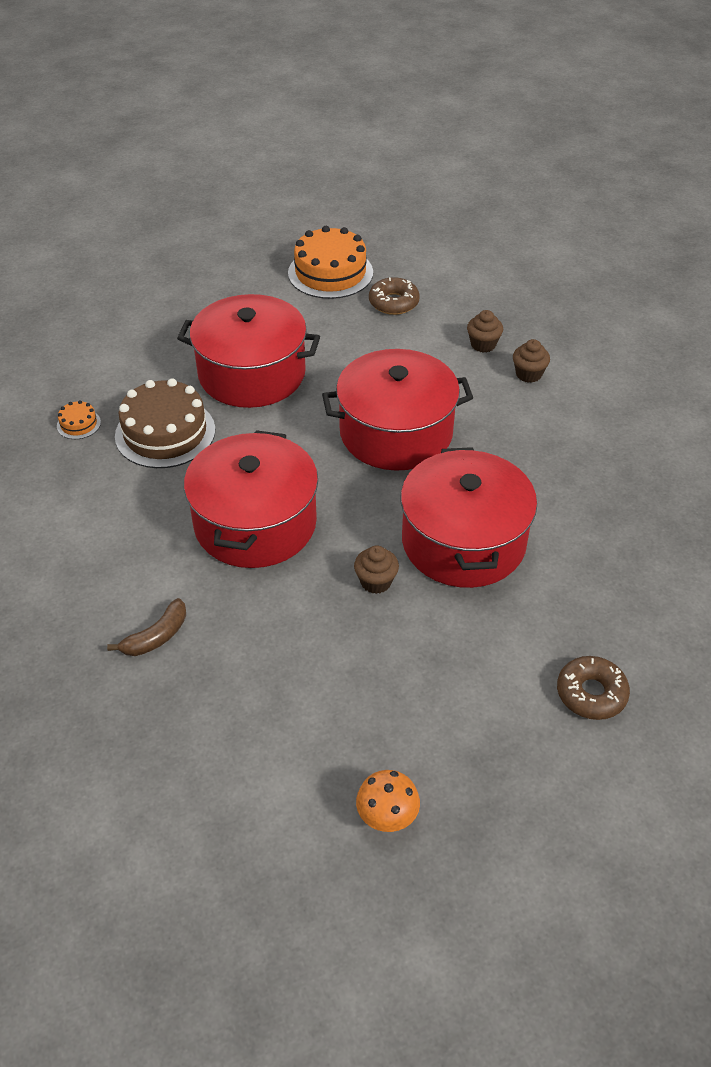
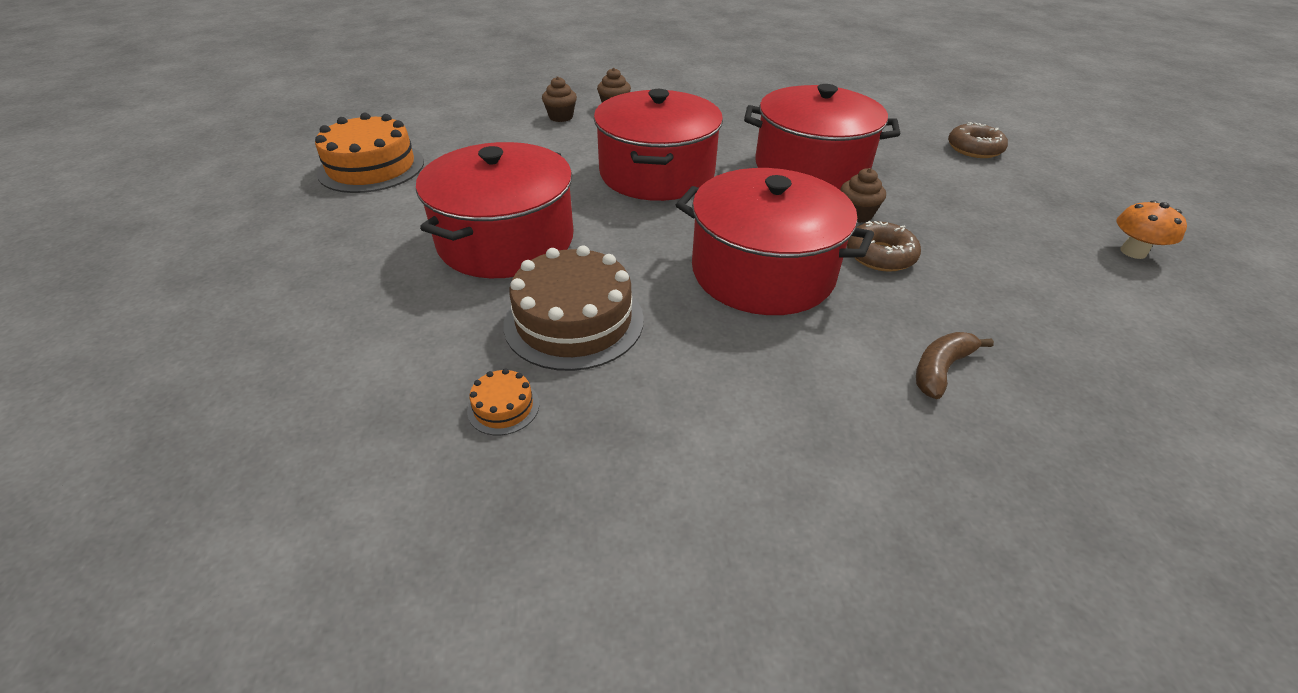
camera: 75 degrees left, 5 degrees down
(156, 636) = (940, 369): brown banana -> brown banana turned 105 degrees counterclockwise
(393, 302) = (460, 144): brown donut -> brown donut (880, 255)

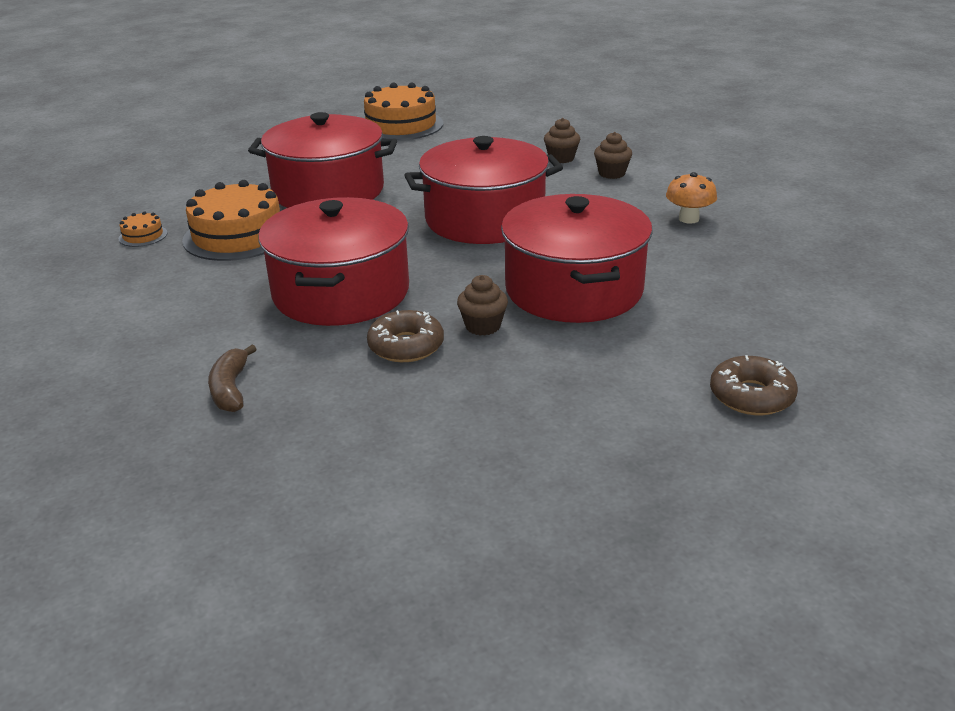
camera: 70 degrees right, 10 degrees down
(574, 321) = (237, 235): brown cake -> orange cake
(940, 369) = (231, 389): brown banana -> brown banana turned 120 degrees counterclockwise
(1133, 252) = (534, 527): orange mushroom -> orange mushroom (688, 219)

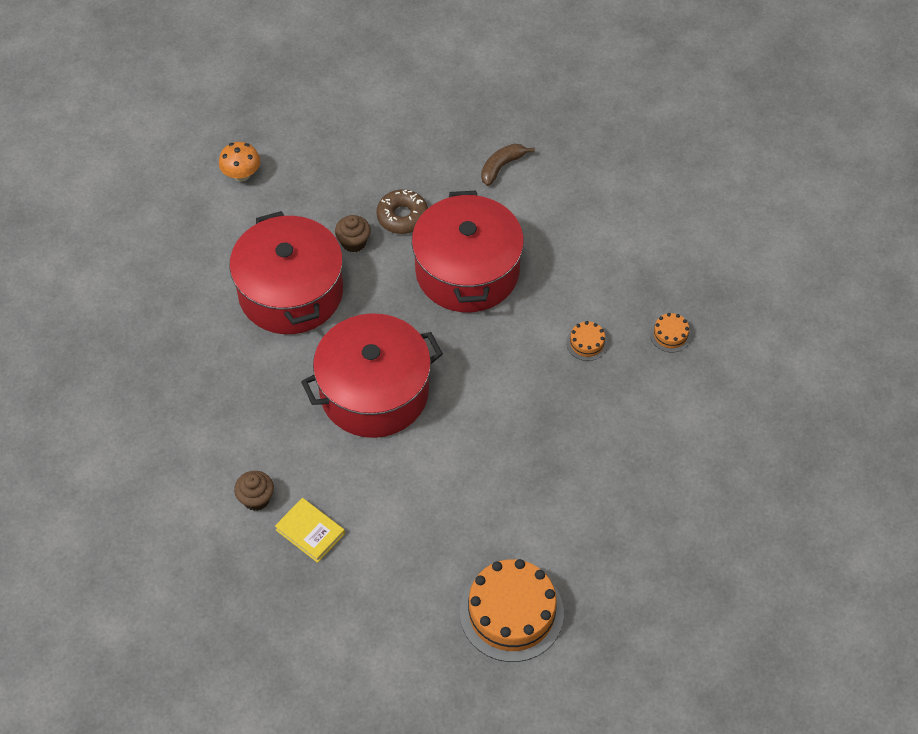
camera: 170 degrees right, 25 degrees up
(231, 389) = (501, 167): brown banana -> brown banana turned 120 degrees counterclockwise
(237, 235) = (587, 343): orange cake -> orange cake, size x0.44
(328, 191) = (538, 433): red pot -> none
(561, 158) = (310, 532): brown cupcake -> yellow book
(688, 219) = (189, 410): orange mushroom -> orange mushroom (241, 175)
(751, 396) = (180, 193): brown donut -> none

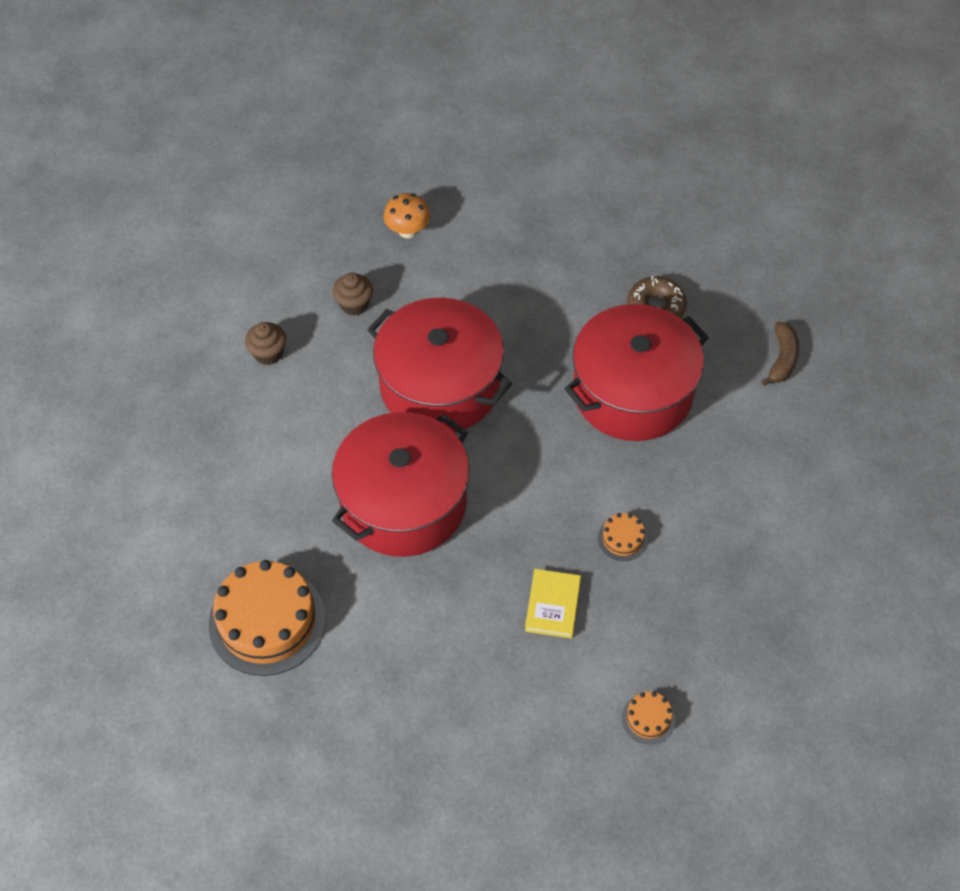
camera: 60 degrees right, 0 degrees up
(241, 175) = (605, 163): orange mushroom -> orange mushroom (407, 231)
(290, 292) = (504, 266): red pot -> red pot (403, 502)
(310, 532) = (258, 412): yellow book -> yellow book (552, 605)
(353, 242) = (596, 284): brown cupcake -> brown cupcake (354, 304)
(501, 167) = (782, 359): brown banana -> brown banana turned 90 degrees clockwise
(670, 335) = (689, 613): orange cake -> orange cake (648, 718)

